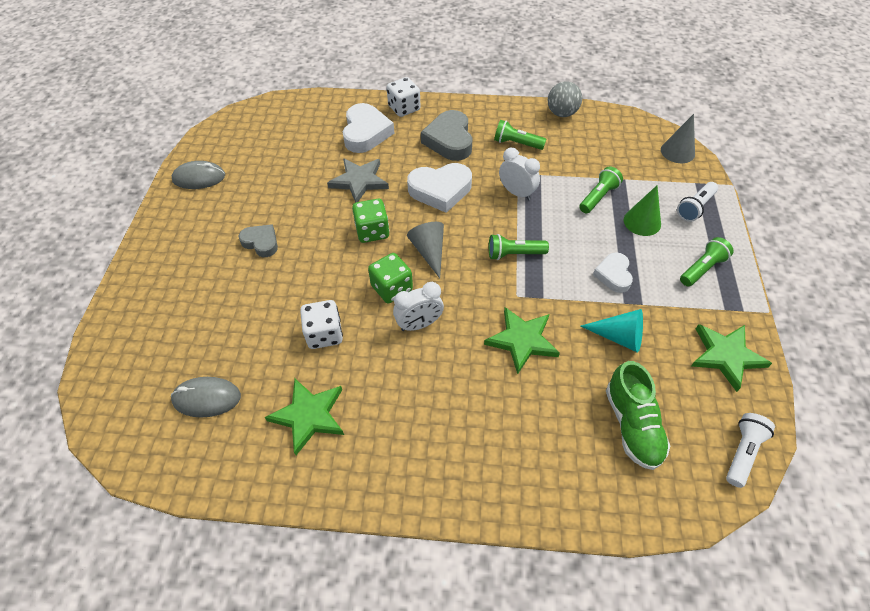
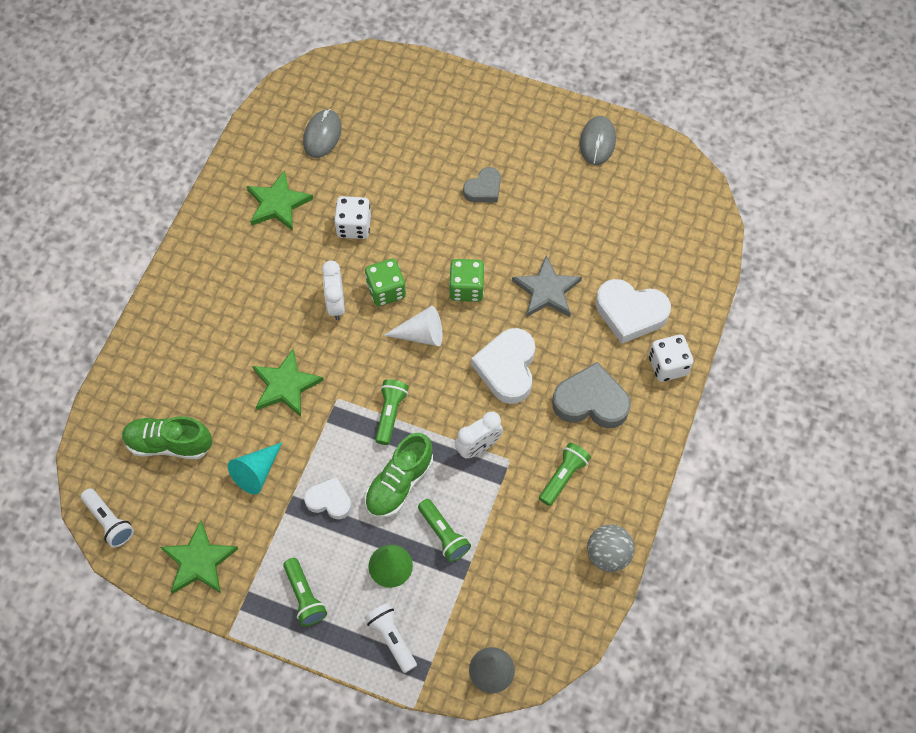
camera: 105 degrees right, 10 degrees up
(429, 251) = (421, 334): grey cone -> white cone
(573, 233) = (399, 483): none -> green shoe

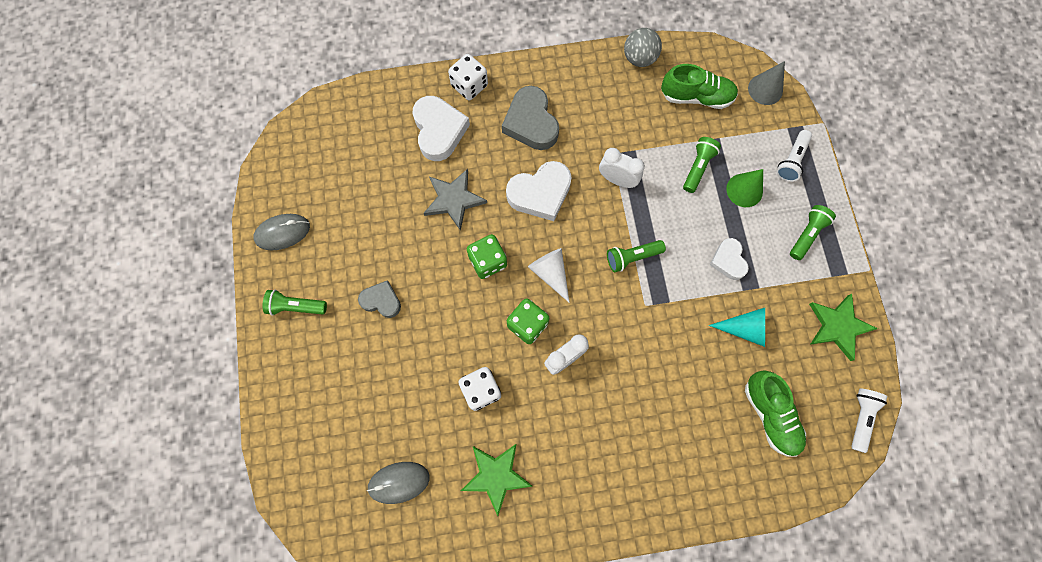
camera: 120 degrees left, 10 degrees up
(286, 385) = (661, 353): green star -> none
(399, 483) = (681, 219): green shoe -> green shoe (696, 97)
(563, 476) = (602, 112): green flashlight -> green flashlight (296, 306)

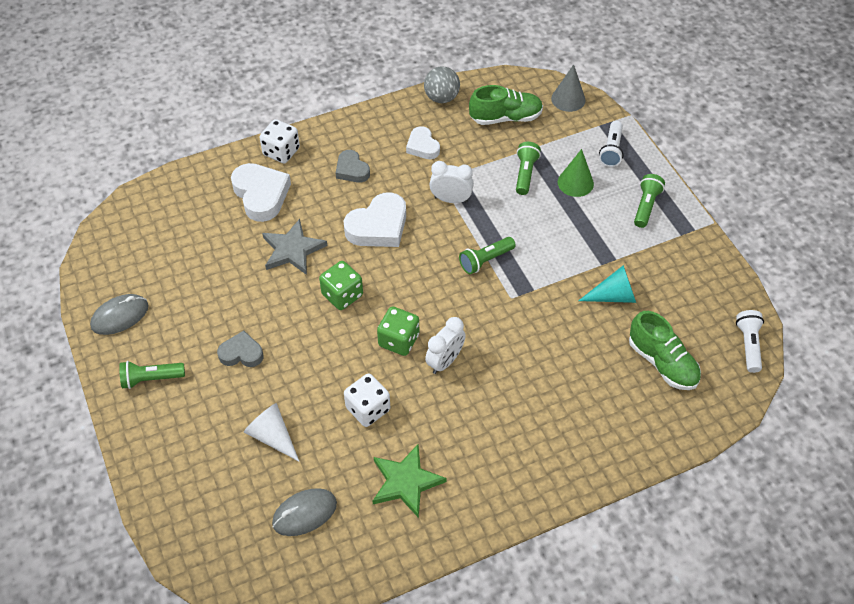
camera: 15 degrees left, 20 degrees down
(531, 122) = (352, 170): grey heart -> grey heart, size x0.60
(550, 273) = (409, 291): white cone -> white cone (272, 436)
(728, 260) = (579, 243): white heart -> white heart (422, 146)
(838, 326) = (700, 274): green star -> none

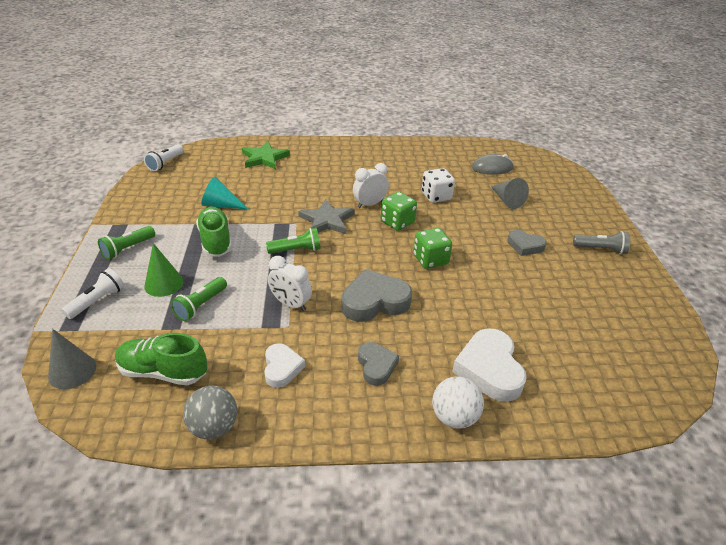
camera: 160 degrees left, 15 degrees down
(120, 316) = (638, 298): grey mouse -> none
(151, 379) = (601, 249): green flashlight -> grey flashlight
(272, 436) = (507, 200): white cone -> grey cone
(281, 152) = (454, 417): white dice -> white ball
(292, 250) = (466, 305): grey star -> grey star (327, 220)
(378, 226) = (374, 301): white heart -> grey heart
(405, 482) = (425, 165): green star -> green star (264, 158)
(662, 363) = (227, 169): green shoe -> green shoe (216, 241)

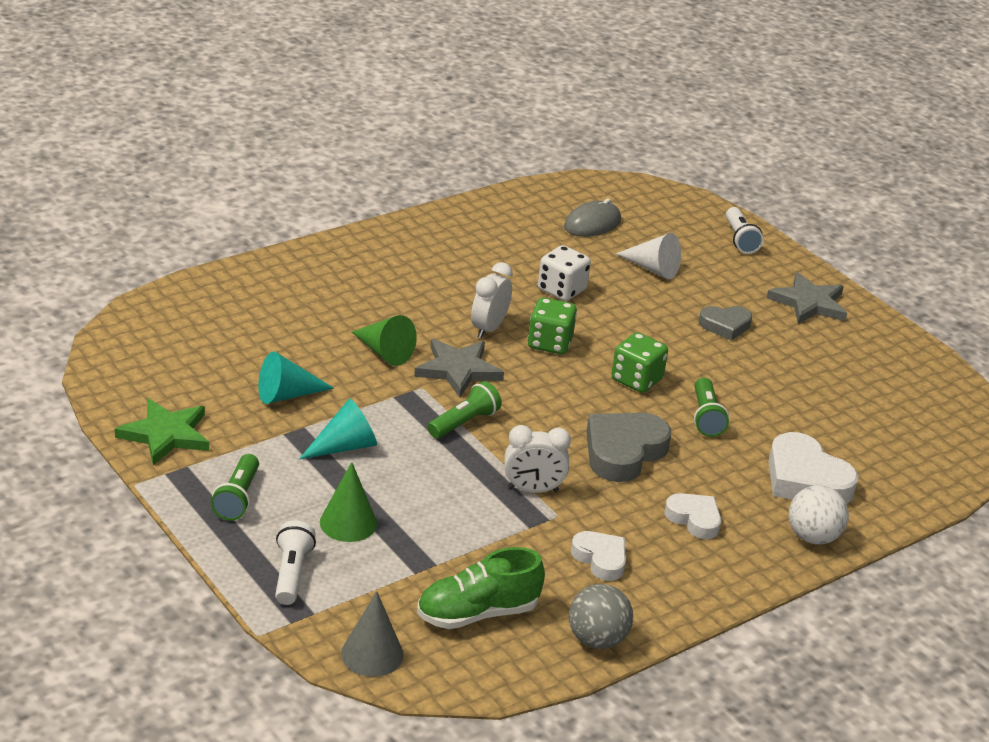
camera: 35 degrees left, 5 degrees down
(165, 163) = (113, 357): white flashlight -> white flashlight (740, 239)
(200, 305) = (428, 530): green flashlight -> green flashlight (706, 417)
(216, 241) = (344, 446): green shoe -> turquoise cone
(264, 158) = (259, 302): green star -> green star (166, 435)
(297, 199) = (384, 352): none -> green cone
(376, 366) = (694, 519): grey heart -> white heart
(507, 200) = (652, 268): grey cone -> white cone
(601, 249) = (809, 303): grey flashlight -> grey star

